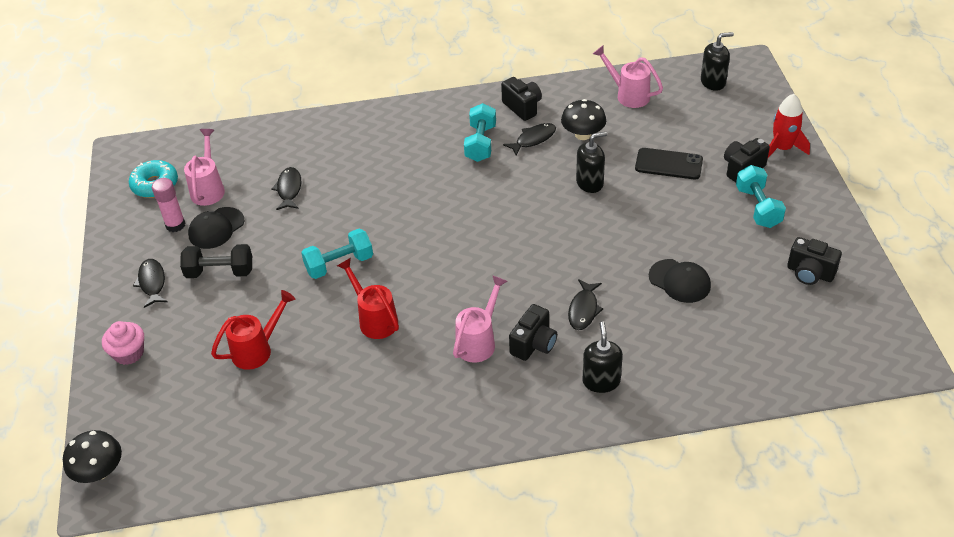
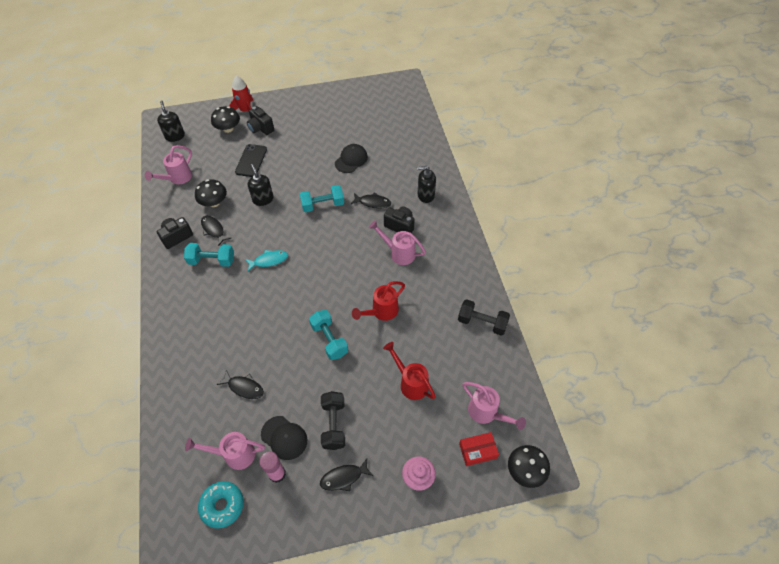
camera: 95 degrees left, 10 degrees up
(142, 419) = (478, 451): none -> red box
(191, 434) = (486, 413): none -> pink watering can
(289, 189) = (244, 387): black fish -> black fish turned 150 degrees counterclockwise
(336, 442) = (482, 323): none -> black dumbbell
(476, 197) = (269, 260): none -> turquoise fish
(736, 133) = (228, 129): none -> black mushroom
(758, 207) = (294, 124): turquoise dumbbell -> turquoise dumbbell (323, 205)
(810, 273) = (347, 108): black camera -> none

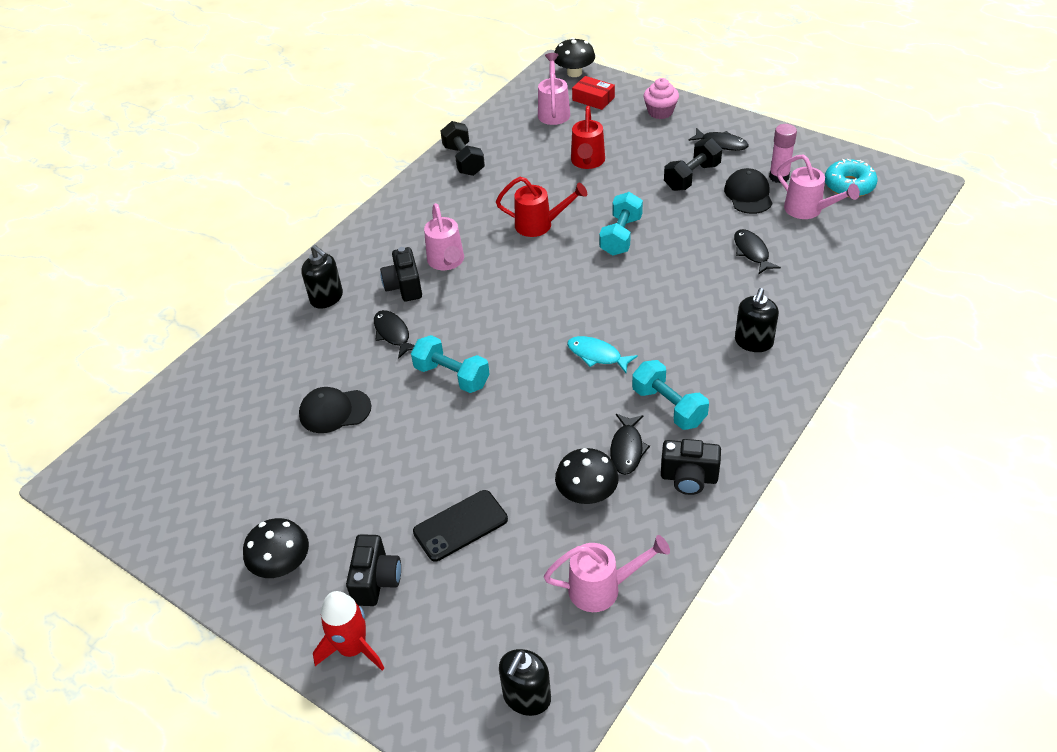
camera: 130 degrees left, 10 degrees down
(228, 129) = (424, 629): black mushroom -> black mushroom (282, 564)
(263, 199) = (515, 444): black soap dispenser -> black soap dispenser (753, 342)

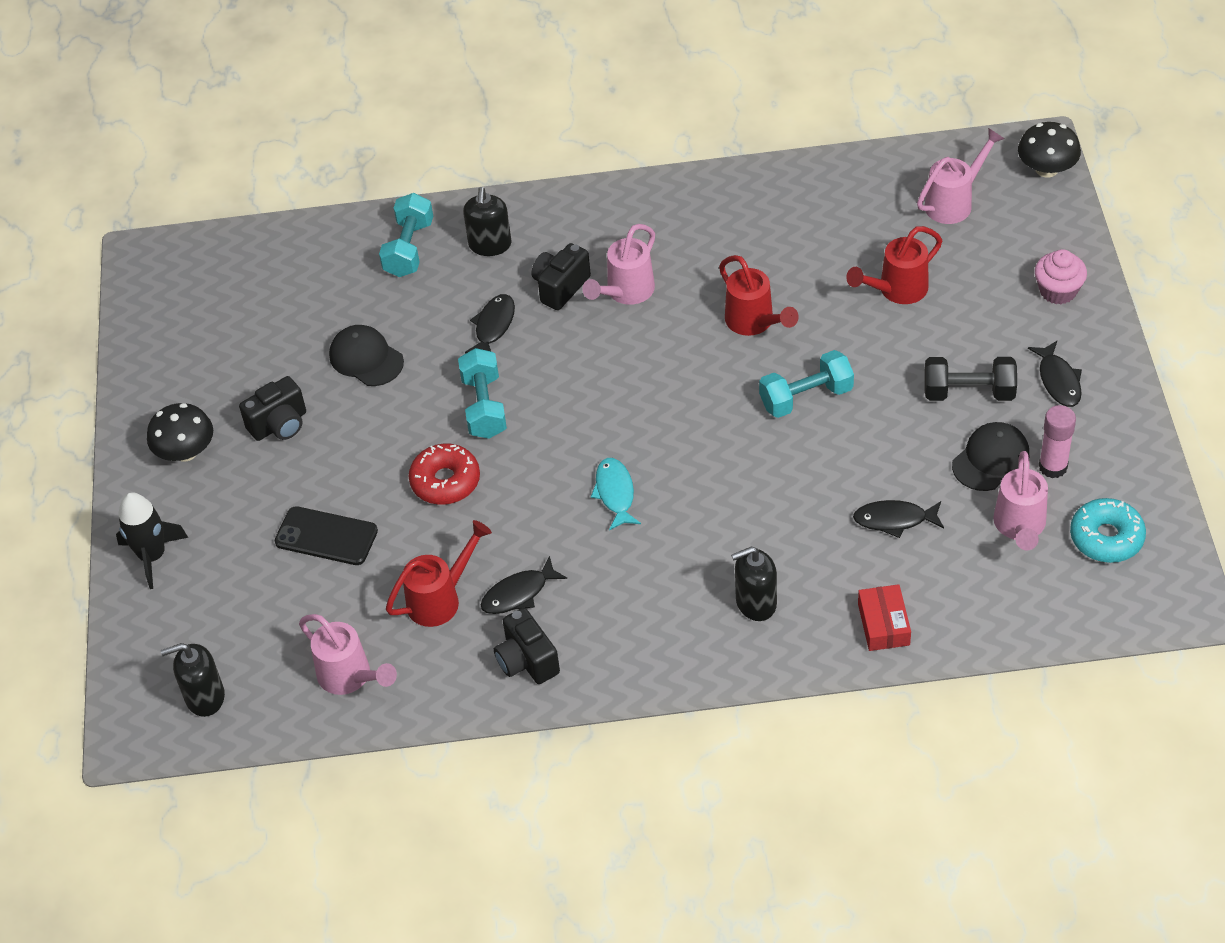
camera: 50 degrees right, 5 degrees up
(352, 648) = (152, 556): red rocket -> black rocket
(376, 581) = (224, 523): black camera -> black camera (279, 425)
(463, 160) = (789, 191): black dumbbell -> none
(489, 431) = (445, 481): none -> red donut
(587, 493) = (440, 599): black mushroom -> red watering can
(593, 99) = (1016, 218): red box -> red box (883, 624)
(669, 406) = (601, 590): turquoise dumbbell -> turquoise dumbbell (409, 249)
(752, 252) = (894, 520): black fish -> black fish turned 120 degrees counterclockwise

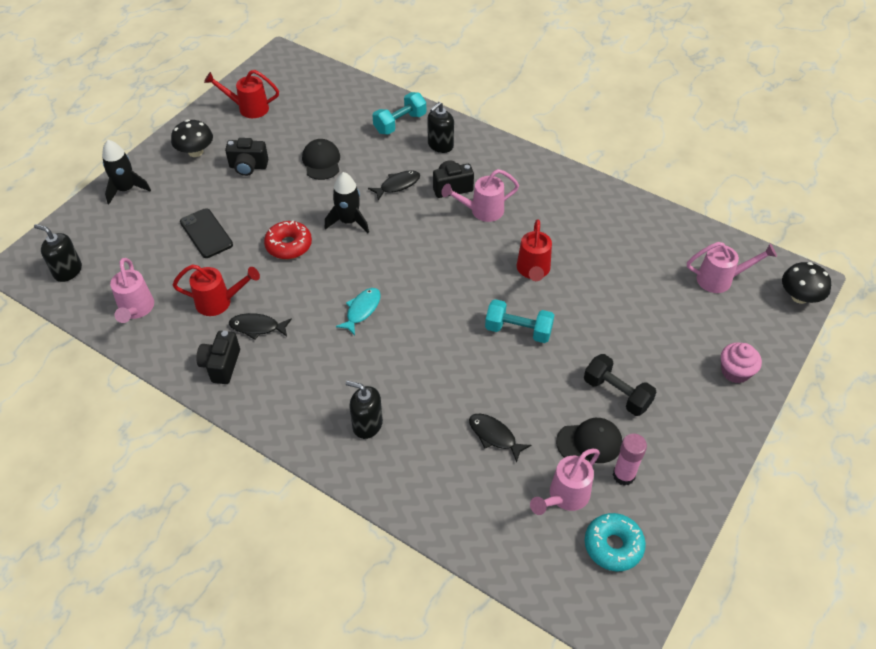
camera: 35 degrees right, 0 degrees up
(484, 406) = (348, 221): turquoise dumbbell -> black rocket
(883, 624) = (423, 493): red box -> none
(897, 290) = (634, 306): red watering can -> red watering can (248, 108)
(1058, 380) = (681, 425): black fish -> none

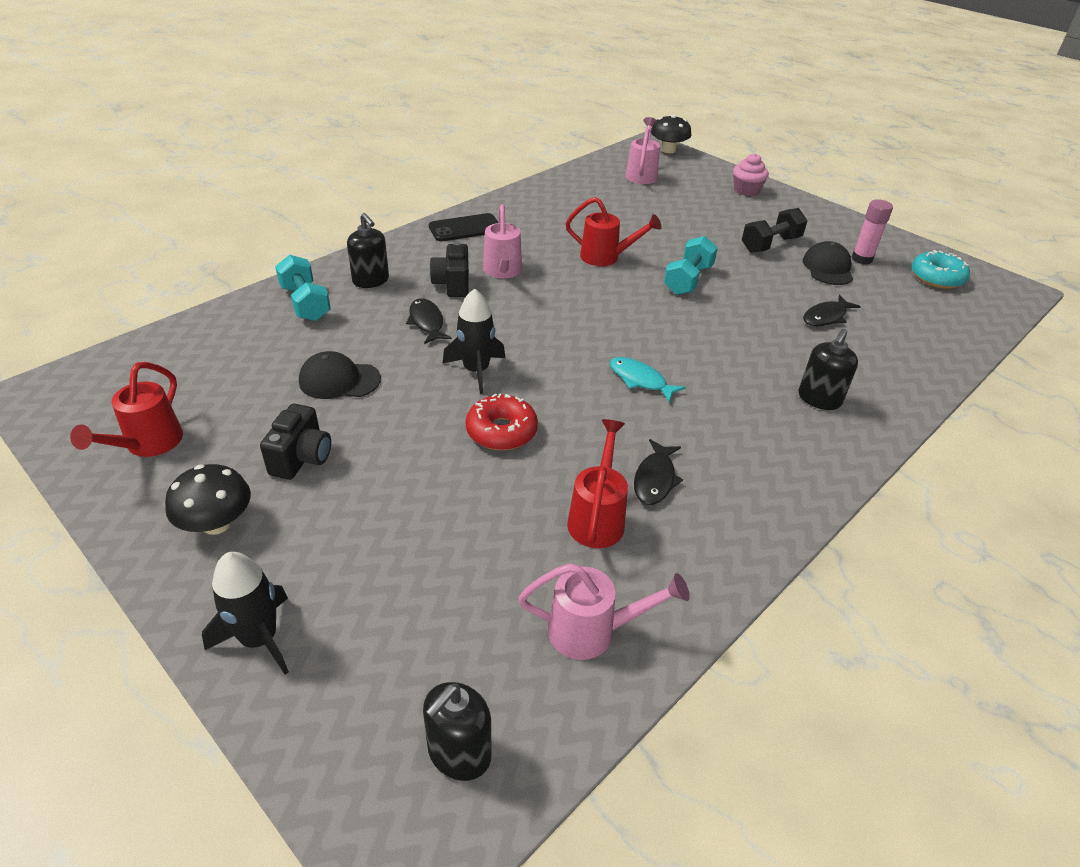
camera: 80 degrees left, 10 degrees down
(206, 233) = (438, 523): black phone -> black phone (465, 228)
(221, 365) = (724, 524): black camera -> none
(565, 497) = (891, 291): pink watering can -> none

